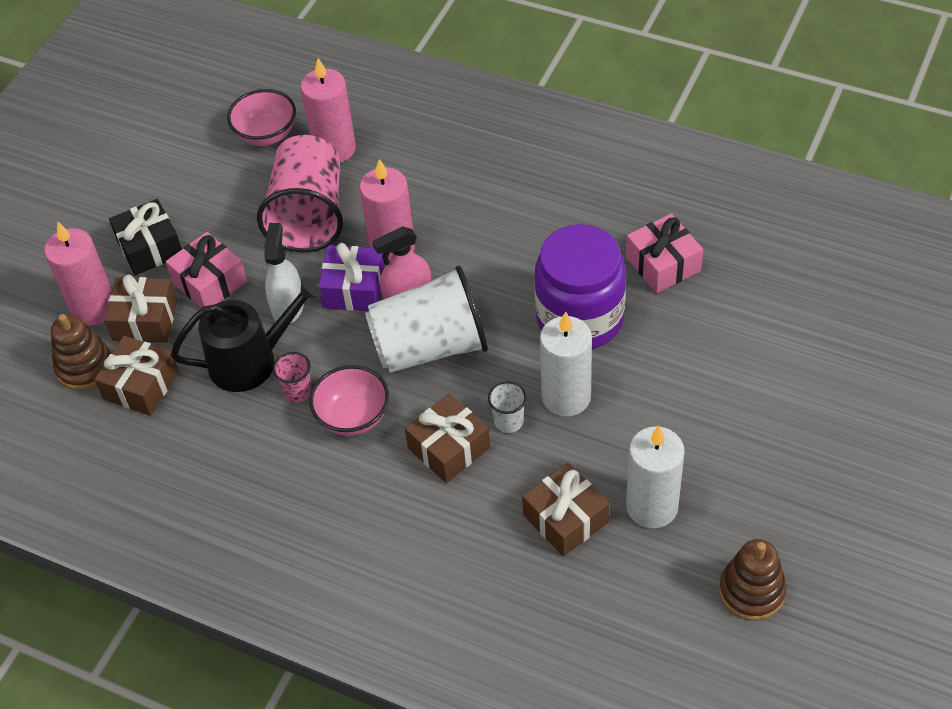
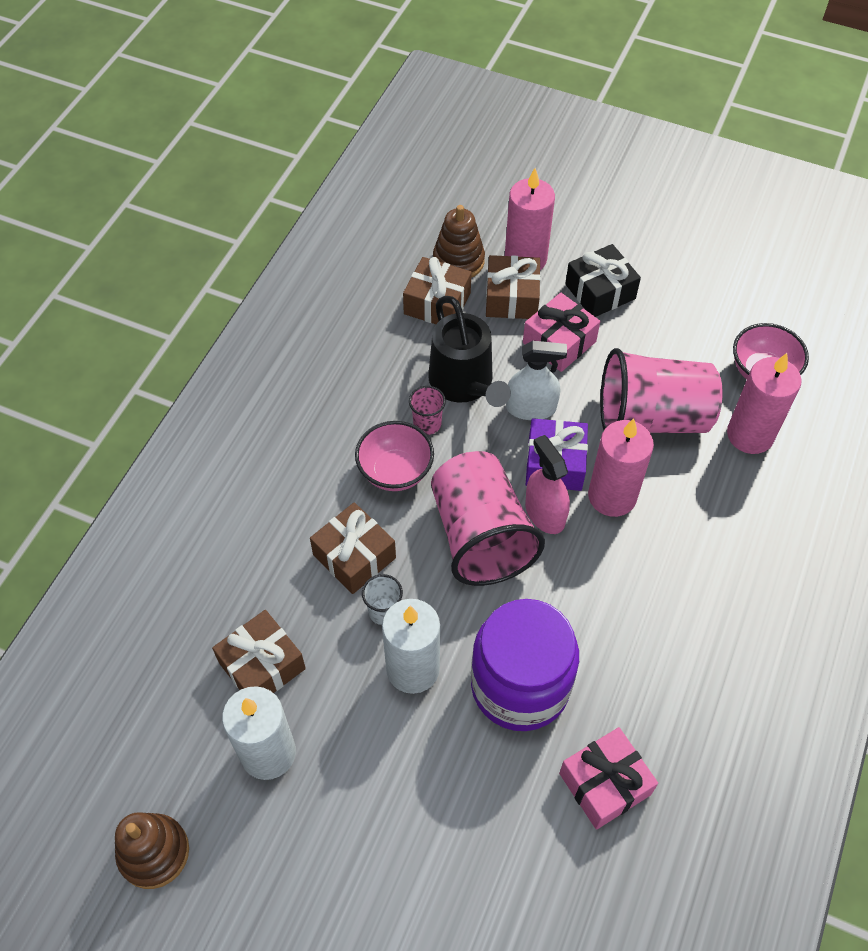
camera: 85 degrees right, 5 degrees up
(430, 347) = (480, 536): white cup -> pink cup

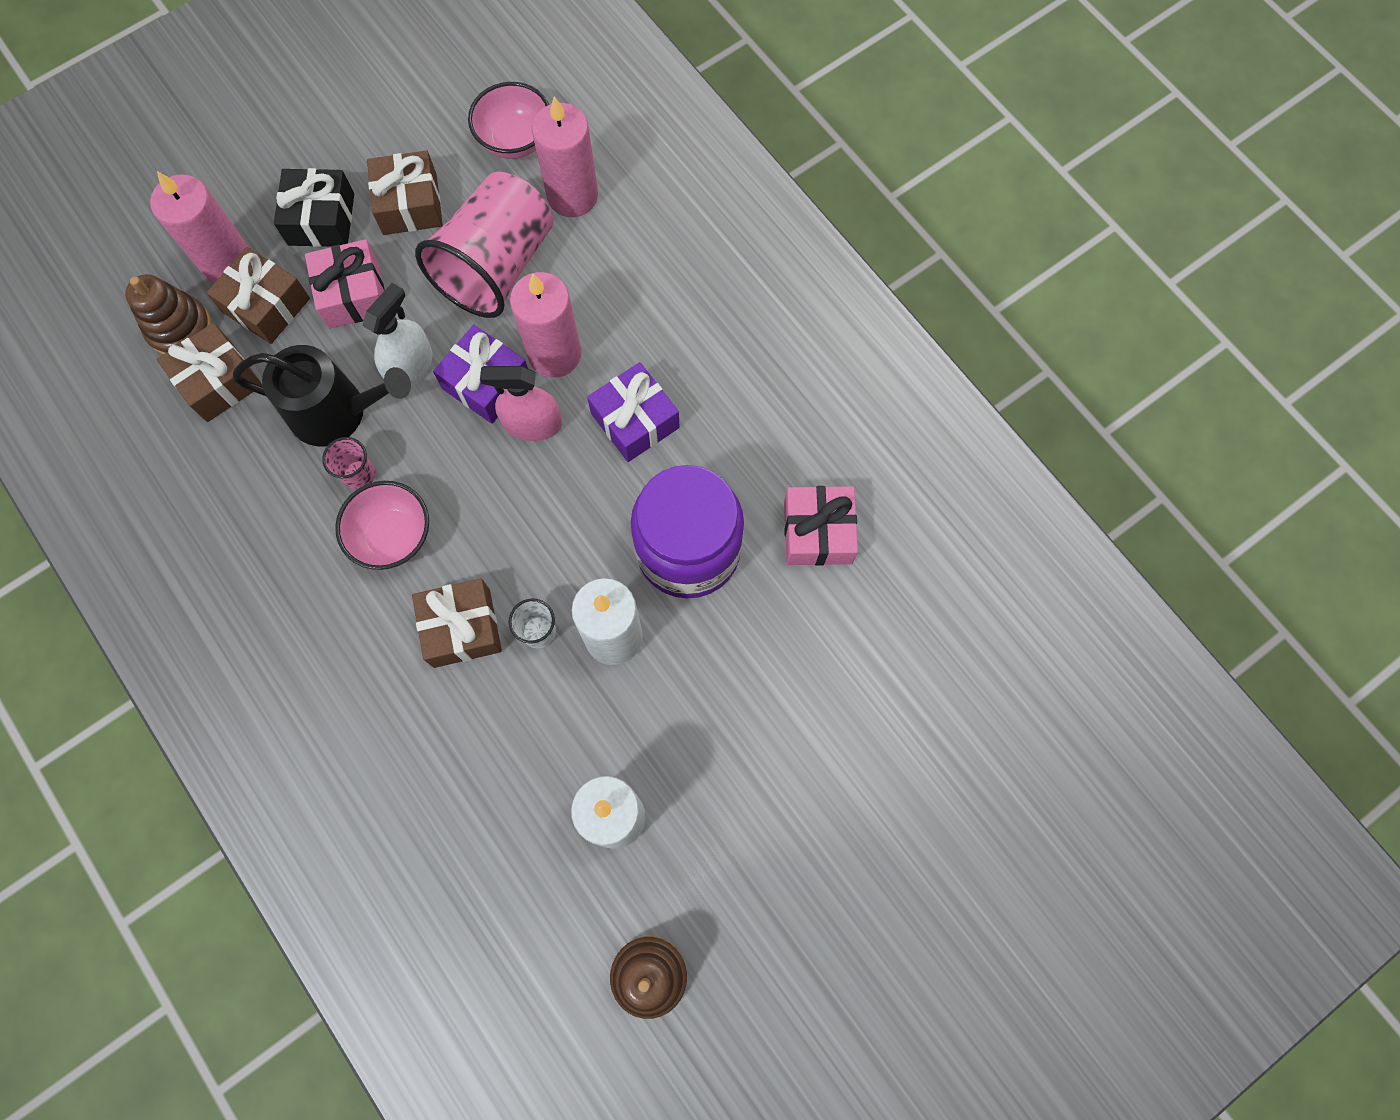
camera: 60 degrees left, 15 degrees up
(262, 665) = (522, 779): brown gift -> brown gift (410, 204)
(480, 536) = (517, 497): pink cup -> none
(600, 584) = (635, 420): none -> purple gift

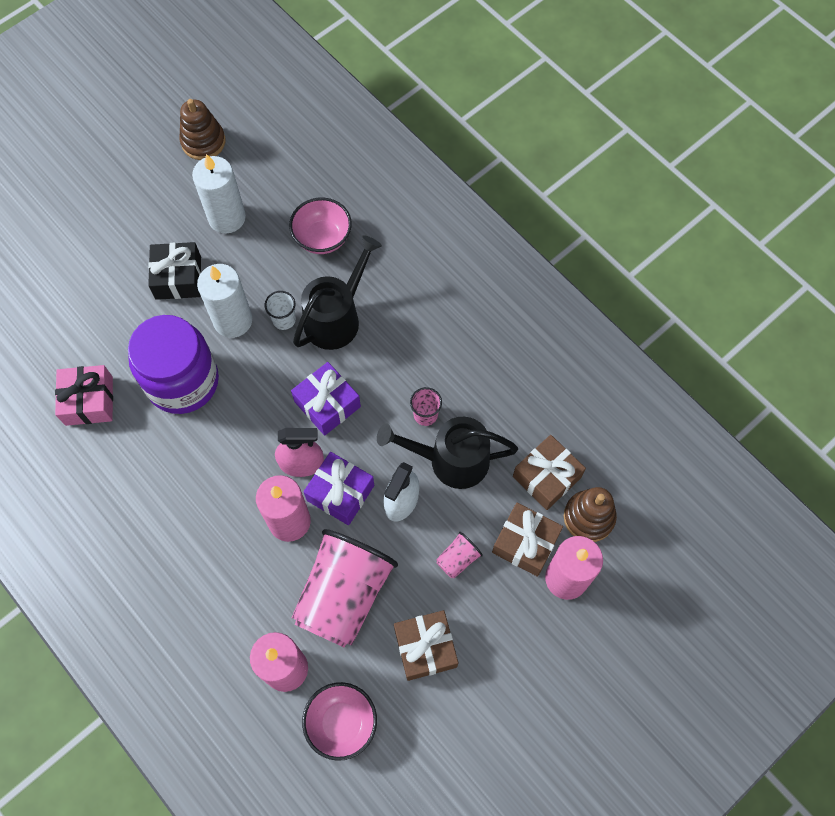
camera: 175 degrees right, 5 degrees down
(321, 219) = (498, 626): black gift -> black gift (178, 278)
(353, 294) = (457, 559): pink gift -> pink cup
(393, 536) = (393, 373): pink bowl -> pink bowl (322, 238)
(462, 628) = (336, 318): brown gift -> black watering can
(635, 420) = (224, 472): purple gift -> purple gift (327, 404)

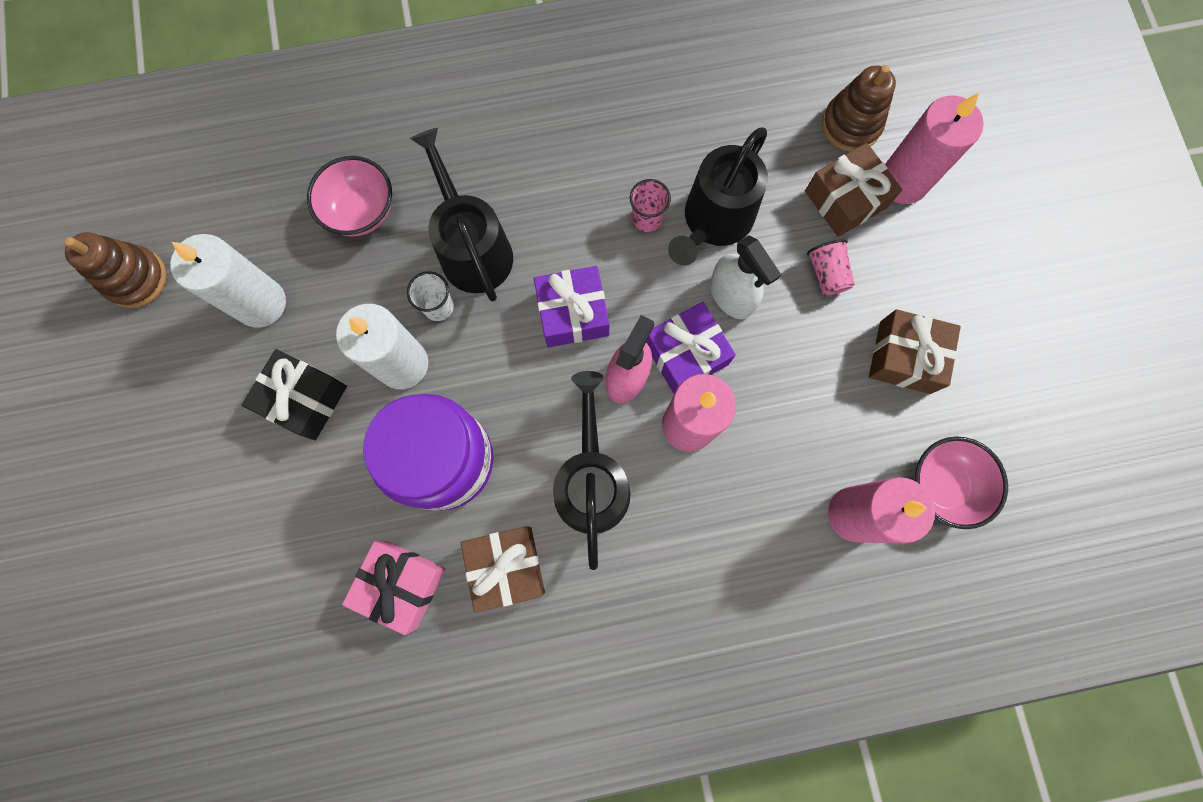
camera: 60 degrees left, 10 degrees up
(215, 479) = (591, 482): none -> black watering can
(344, 595) = (804, 410): pink cup -> none
(546, 477) = (786, 139): brown gift -> brown gift (506, 567)

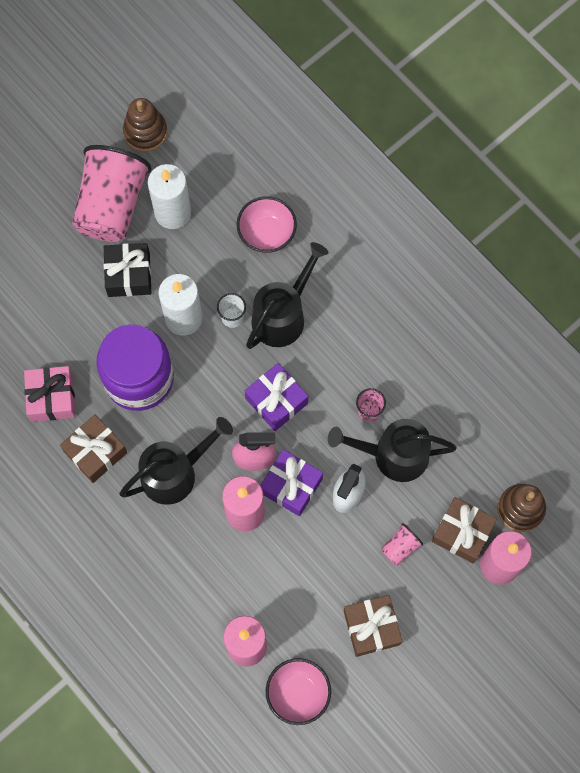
camera: 60 degrees right, 5 degrees down
(201, 370) = (112, 205): none -> pink cup

